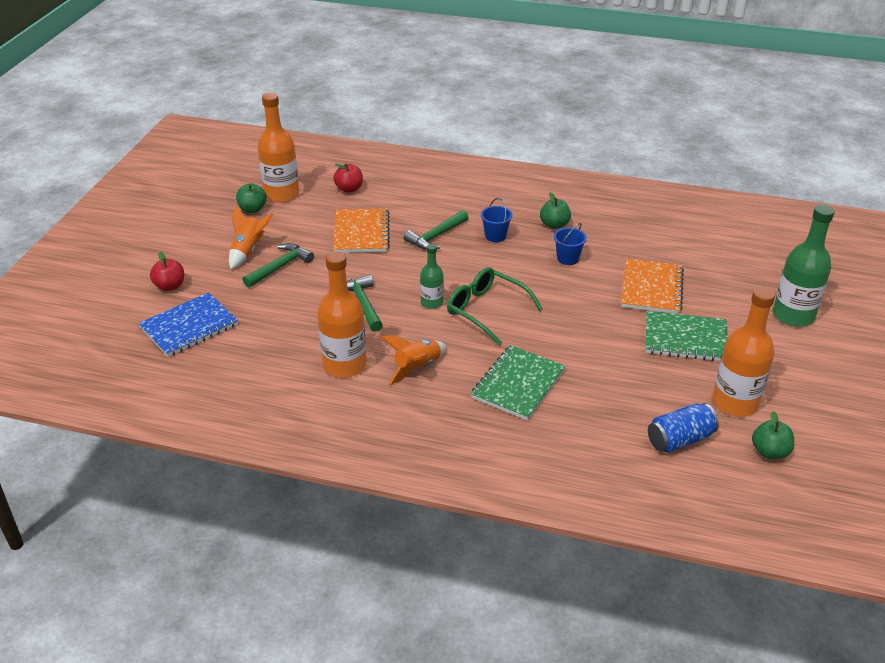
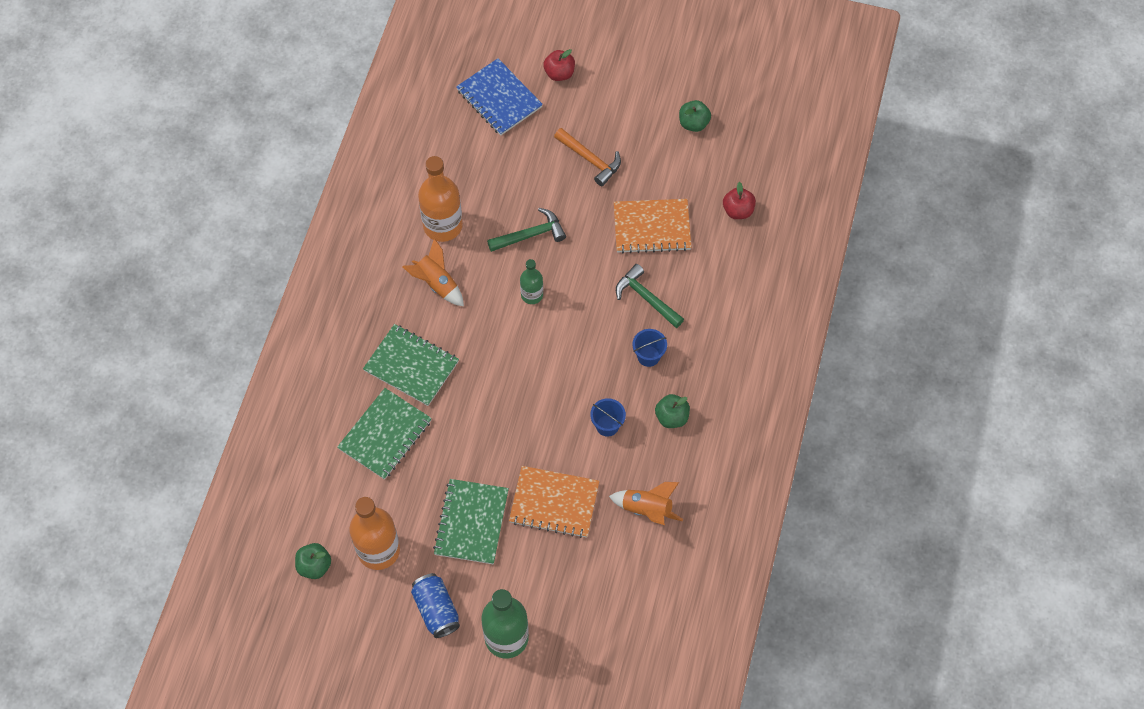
camera: 90 degrees right, 25 degrees up
(248, 251) = (617, 129): orange rocket -> orange rocket (647, 509)
(280, 267) = (590, 159): green hammer -> orange hammer
(281, 194) = (724, 147): orange bottle -> none
(486, 310) = (519, 343): green glasses -> none
(602, 402) = (385, 435): none -> green notebook
(680, 440) = (334, 493): blue can -> blue can (436, 610)

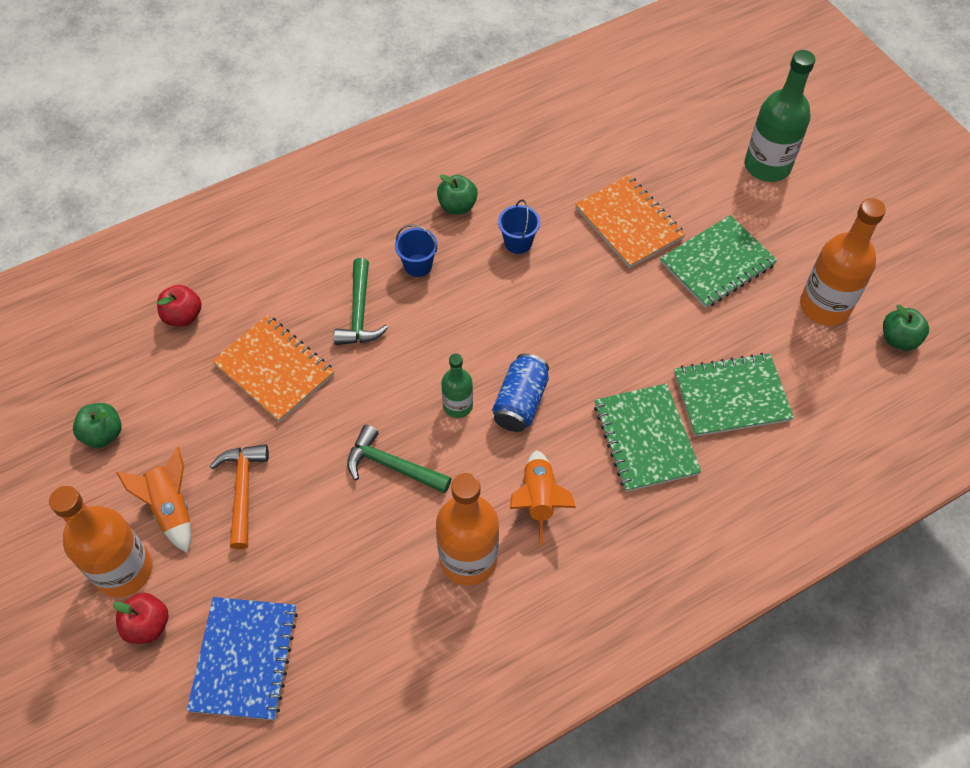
camera: 135 degrees left, 5 degrees down
(436, 610) = (810, 226): blue can -> blue can (520, 402)
(600, 82) = (124, 570): none -> orange bottle
(647, 509) = (557, 162): orange rocket -> orange rocket (171, 508)

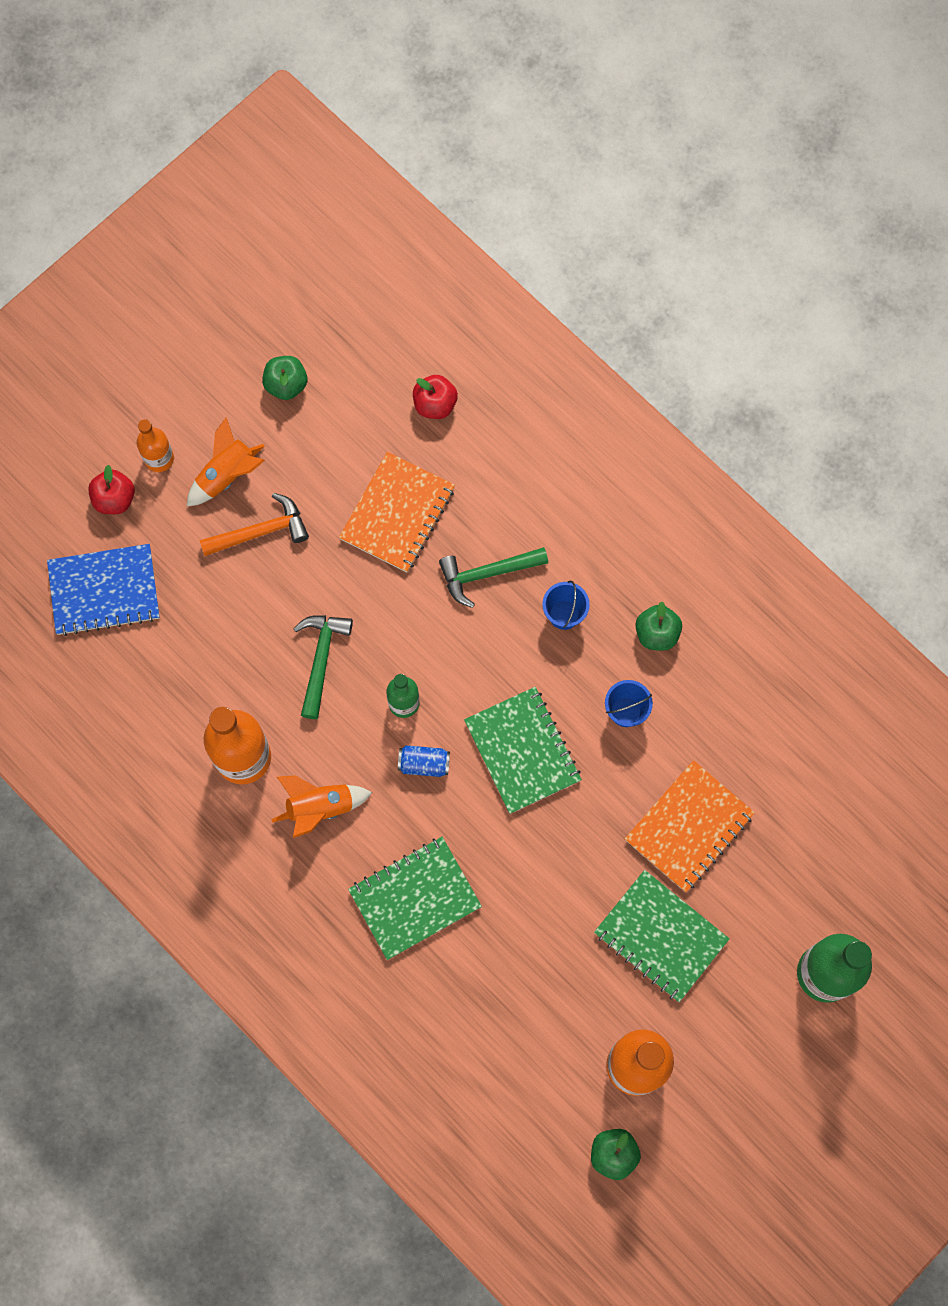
camera: 75 degrees right, 15 degrees up
(124, 570) = (159, 458): orange bottle -> orange bottle, size x0.55
(520, 402) = (424, 764): blue can -> blue can, size x0.67
(731, 396) = (489, 979): green notebook -> green notebook (522, 751)

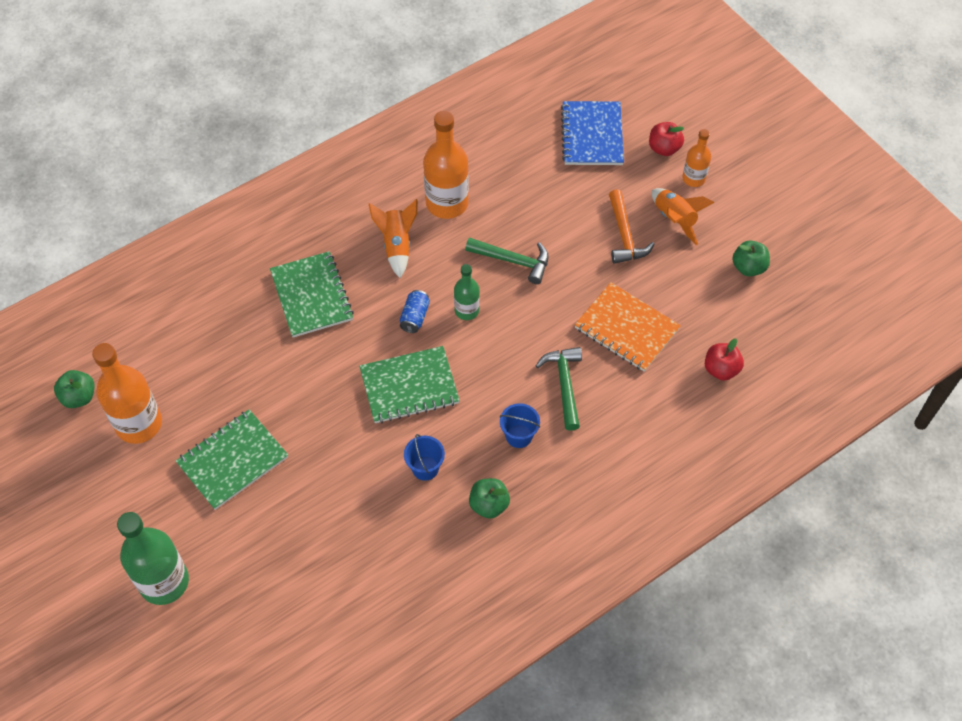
camera: 100 degrees right, 15 degrees down
(689, 827) = (316, 499): orange notebook -> none

